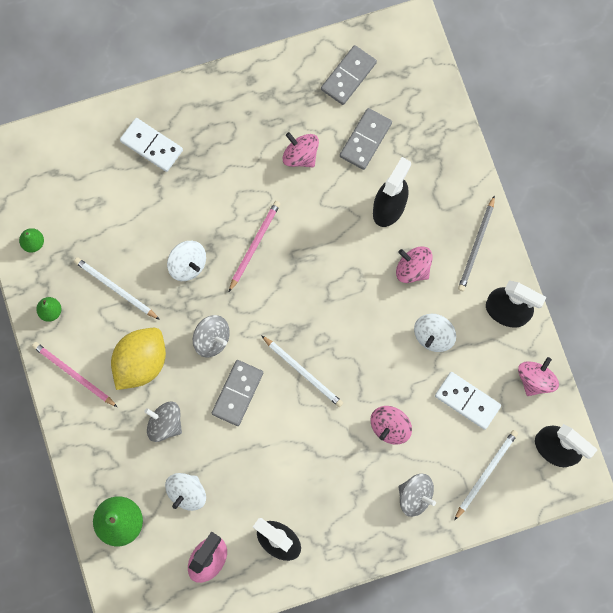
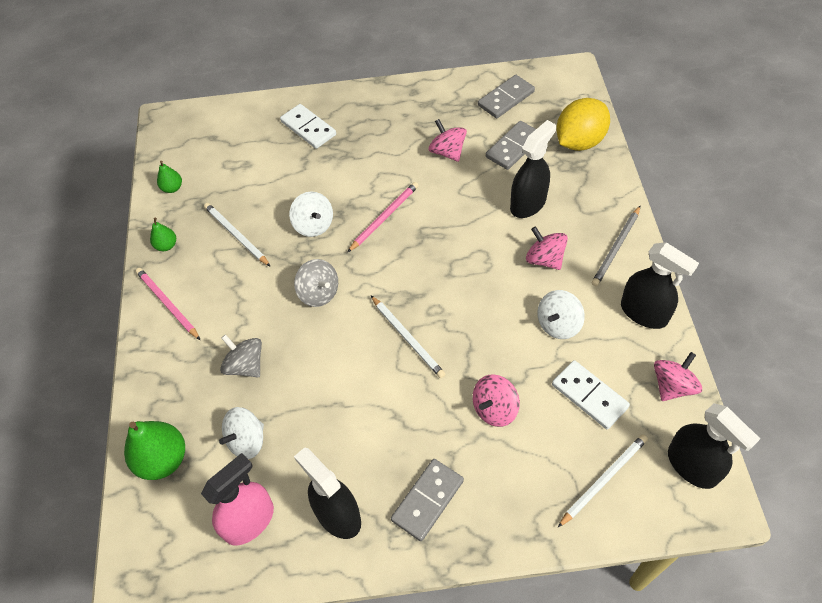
camera: 15 degrees right, 20 degrees down
(141, 362) = (239, 303): yellow lemon -> yellow lemon (579, 141)
(237, 393) = (331, 348): grey domino -> grey domino (428, 500)
(415, 496) = (512, 491): grey spinning top -> none

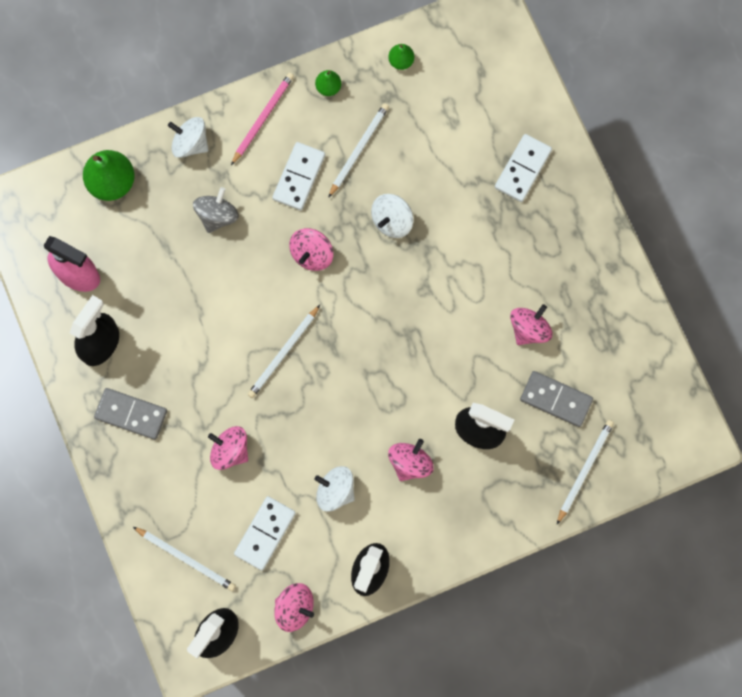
camera: 70 degrees right, 20 degrees up
(239, 287) = (298, 177): none -> white domino
(247, 441) = (146, 245): white spinning top -> white spinning top (190, 143)
(319, 293) = (312, 254): grey spinning top -> pink spinning top
(384, 217) = (421, 289): pink pencil -> none
(506, 98) = (630, 374): grey domino -> none
(579, 141) = (584, 470): yellow lemon -> white pencil
(616, 248) = (444, 533): grey pencil -> none

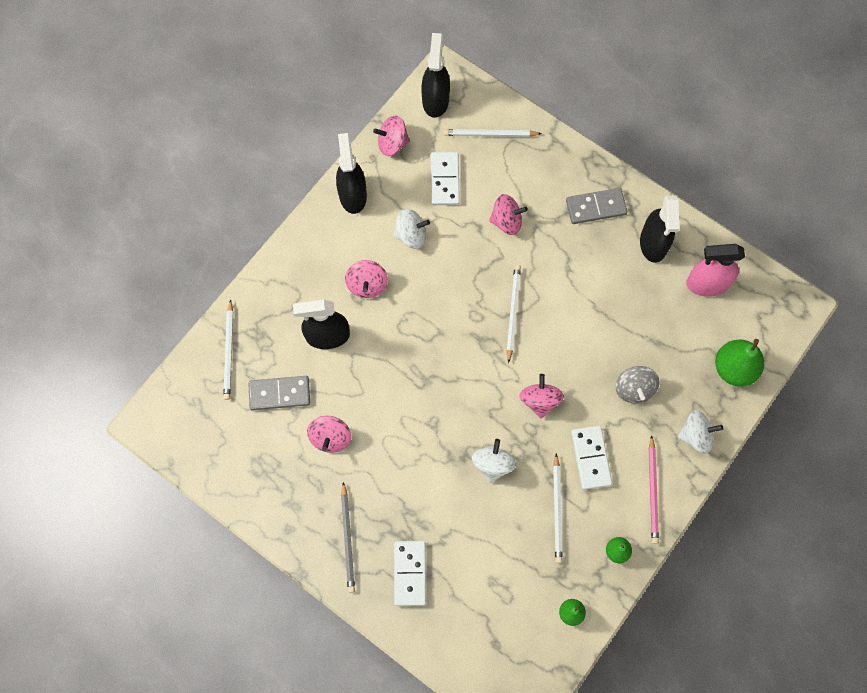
camera: 150 degrees right, 5 degrees down
(562, 228) = (348, 539): none -> grey pencil

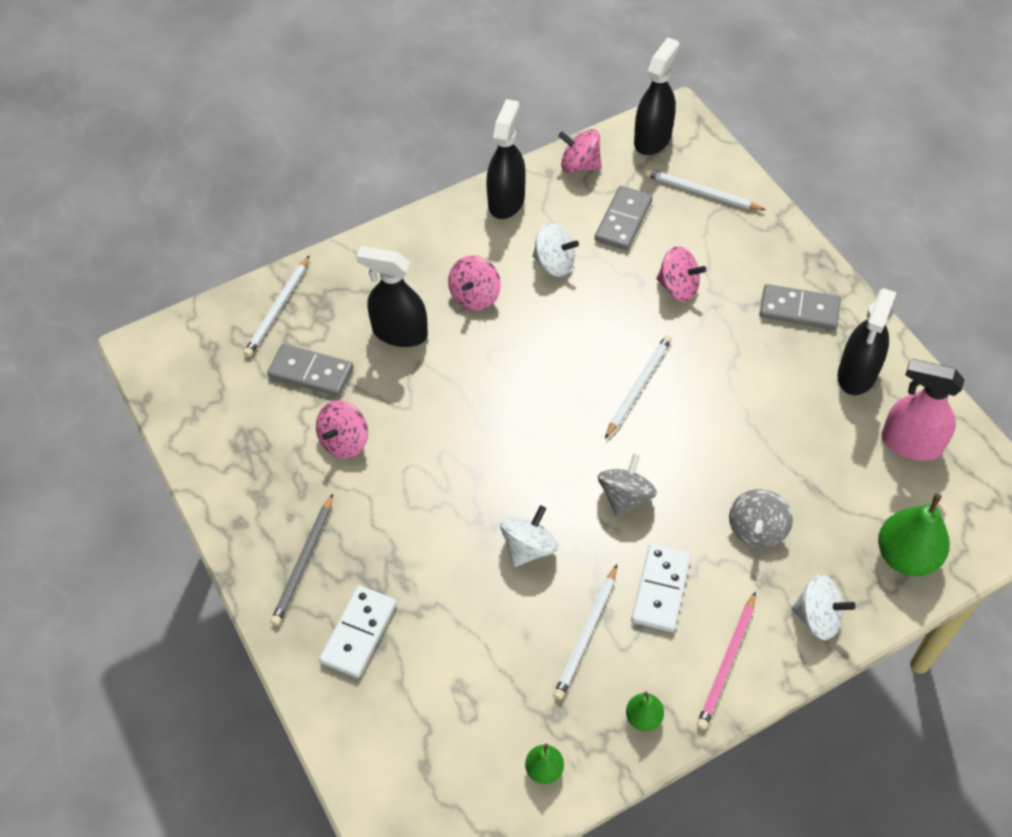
camera: 25 degrees right, 15 degrees down
(444, 180) = (623, 220): white domino -> grey domino
(539, 400) = (625, 497): pink spinning top -> grey spinning top

